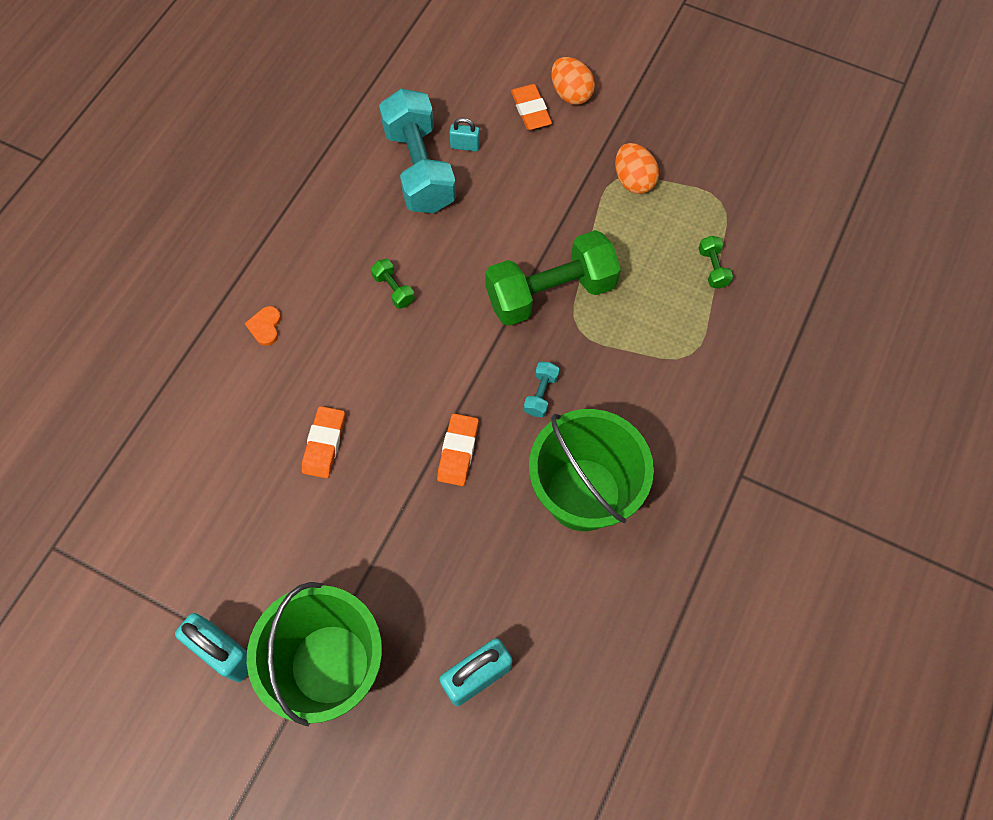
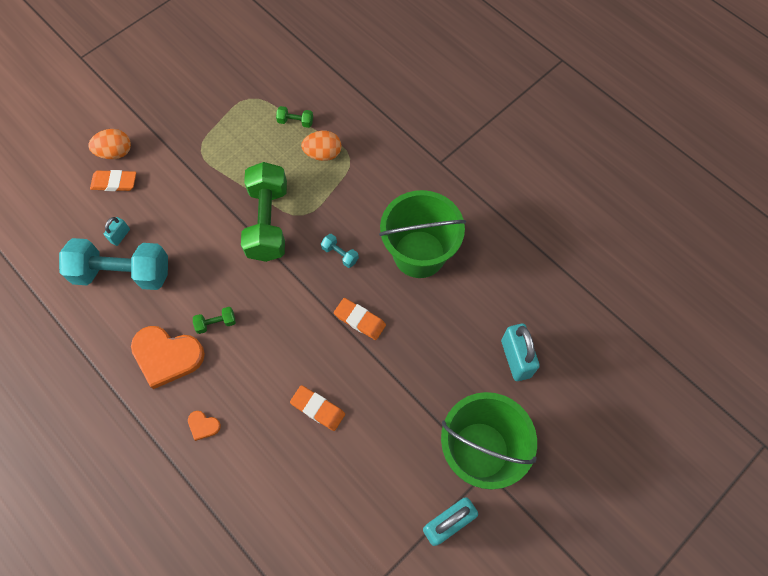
camera: 70 degrees left, 0 degrees up
(335, 255) = (167, 356): none -> orange heart
(633, 180) = (207, 141): orange egg -> orange egg (323, 154)

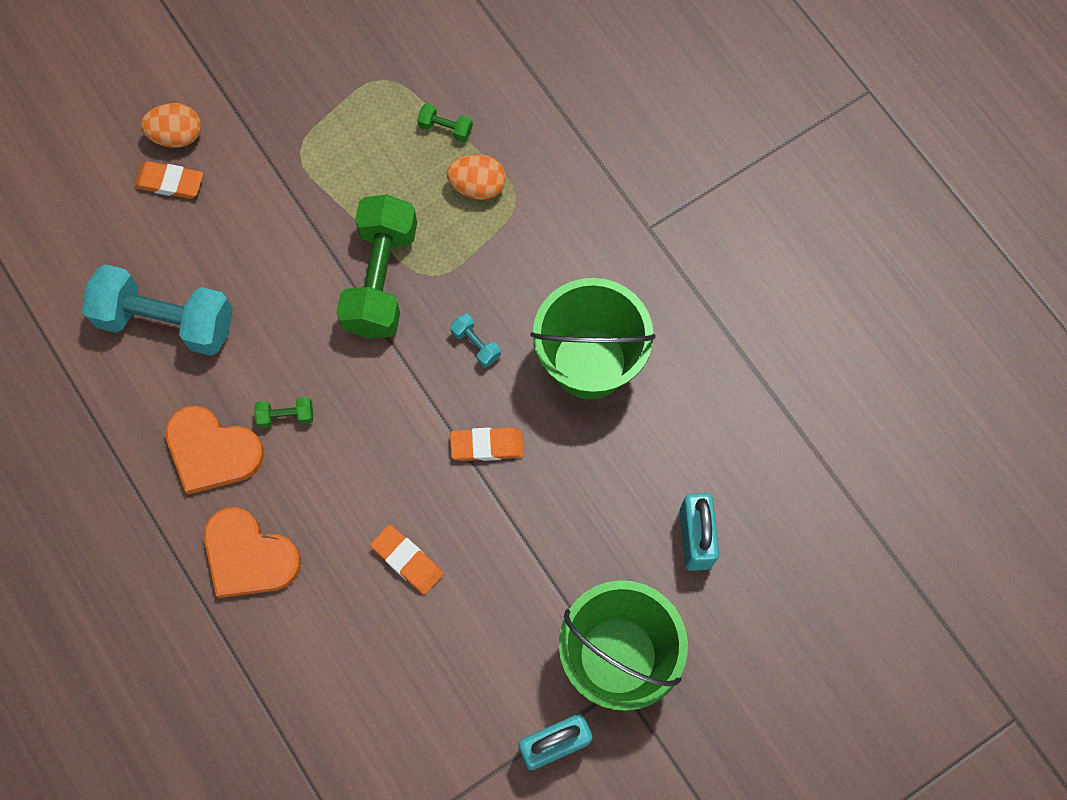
camera: 10 degrees right, 5 degrees up
(120, 236) = (169, 265): turquoise padlock -> none
(203, 425) = (249, 556): orange heart -> orange heart, size x2.23
(360, 320) = (487, 445): orange eraser -> orange eraser turned 45 degrees counterclockwise

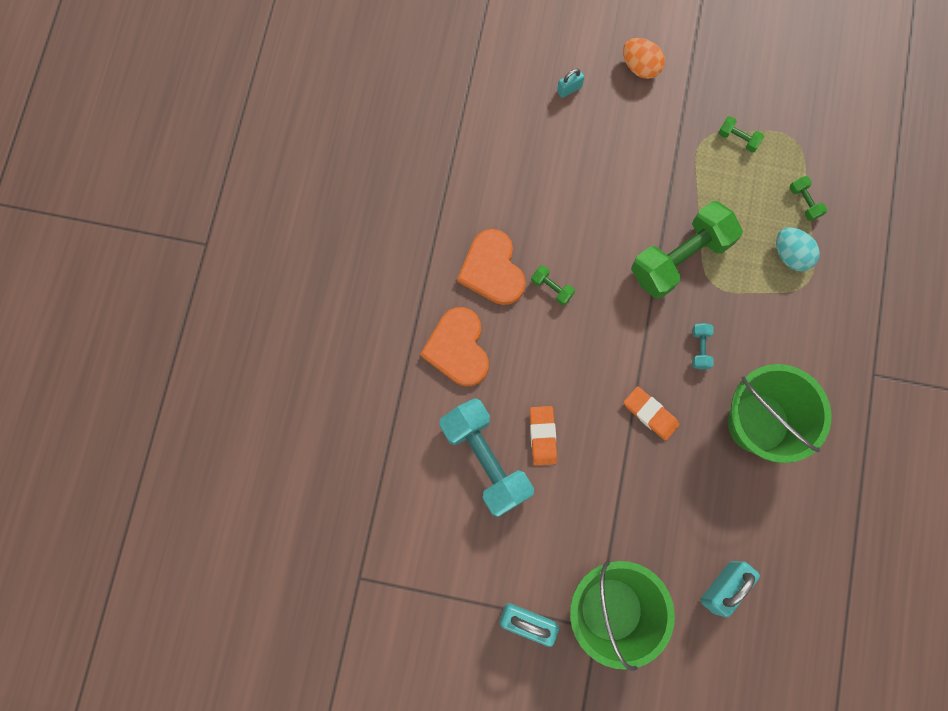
camera: 45 degrees right, 5 degrees up
(127, 215) = (569, 89): none -> turquoise padlock
(166, 321) = (535, 171): turquoise dumbbell -> turquoise dumbbell (485, 460)
(170, 182) = (611, 91): orange eraser -> none
(331, 123) = (738, 138): none -> green dumbbell
(477, 186) = (790, 255): orange egg -> turquoise egg

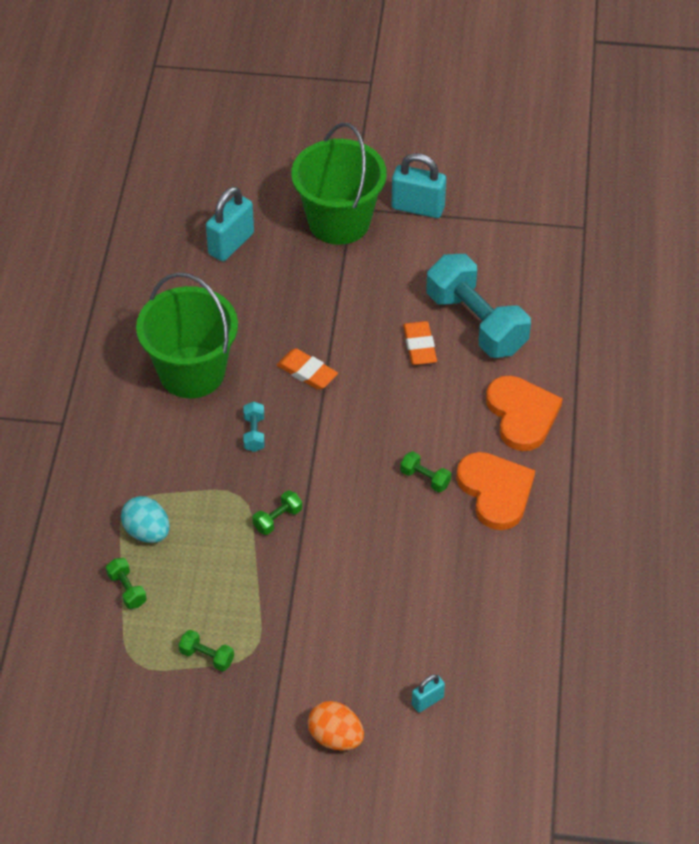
camera: 175 degrees right, 25 degrees down
(680, 258) = (277, 519): green dumbbell -> green dumbbell, size x0.41

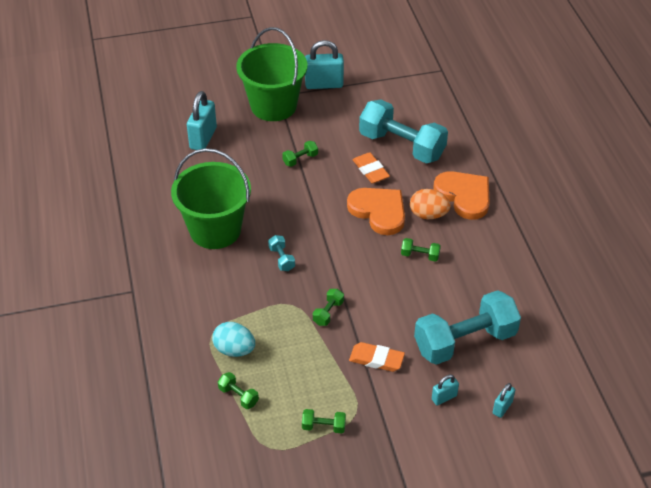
camera: 20 degrees left, 5 degrees down
(307, 372) = (300, 208): orange eraser -> orange eraser (376, 359)
(335, 737) = (449, 455): orange egg -> orange egg (428, 215)
(338, 306) = (300, 159): none -> green dumbbell
(364, 667) = (444, 397): none -> turquoise padlock
(424, 605) = (465, 341): none -> turquoise dumbbell
(495, 491) = (473, 250): orange heart -> orange heart (379, 211)

